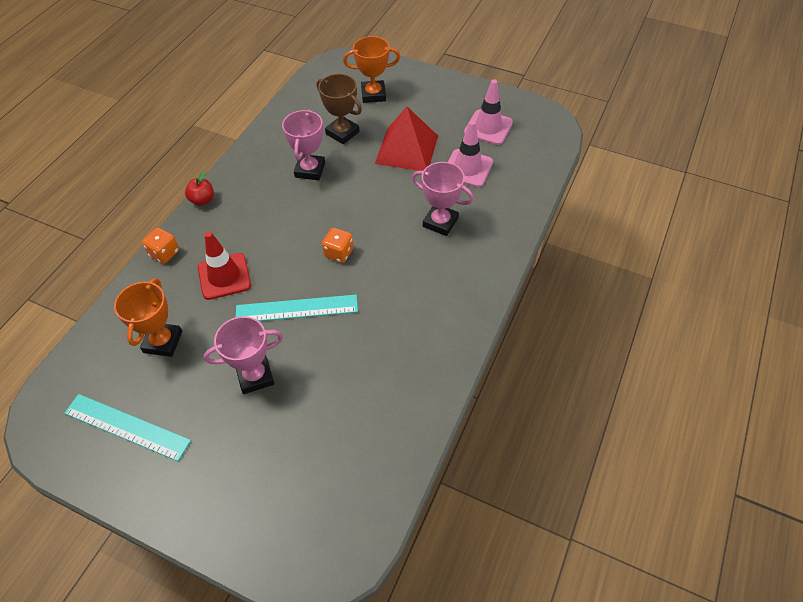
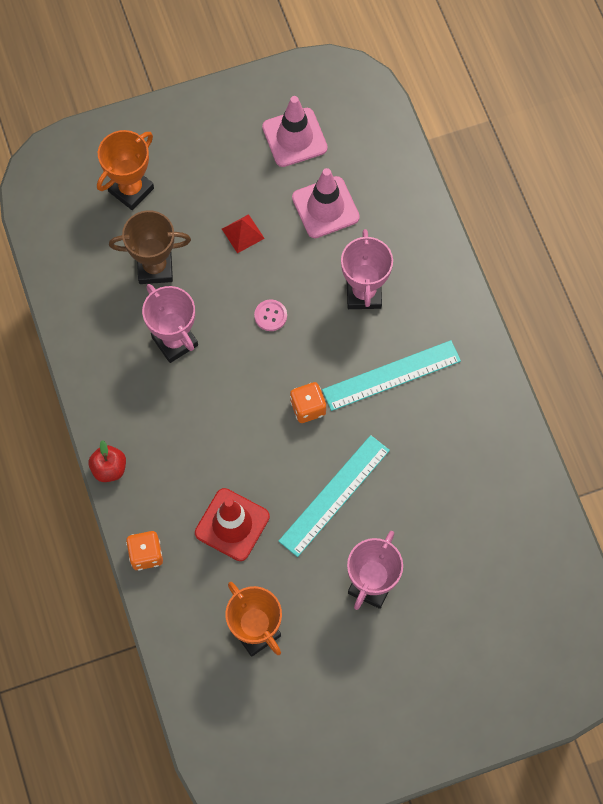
camera: 45 degrees left, 15 degrees up
(127, 427) = (319, 723): turquoise ruler -> turquoise ruler (391, 375)
(374, 195) = (270, 316): none -> pink button
(407, 149) = (243, 233): red pyramid -> red pyramid, size x0.44
(440, 222) = (363, 293): pink trophy -> pink trophy turned 75 degrees counterclockwise

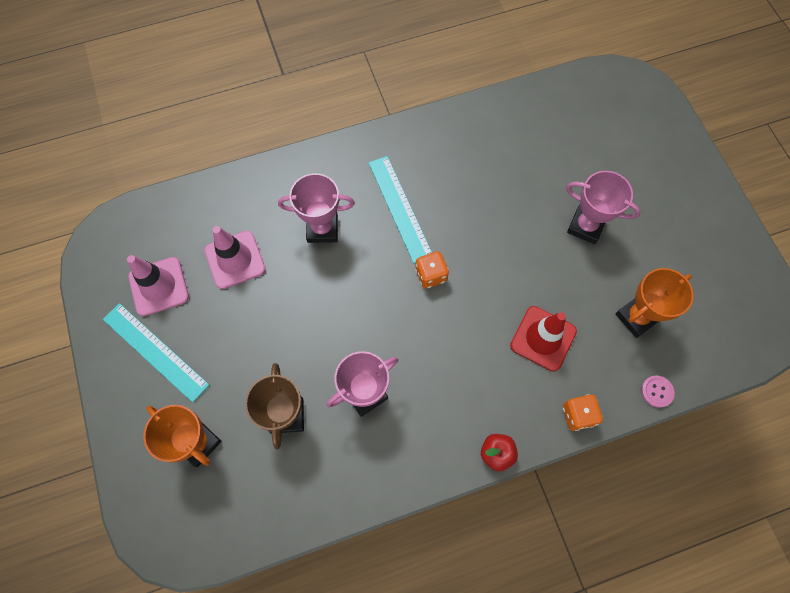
camera: 90 degrees left, 0 degrees up
(243, 233) = (255, 332): red pyramid -> none
(270, 316) = (341, 307): pink button -> pink button (657, 391)
(334, 495) = (510, 254): turquoise ruler -> turquoise ruler (155, 351)

